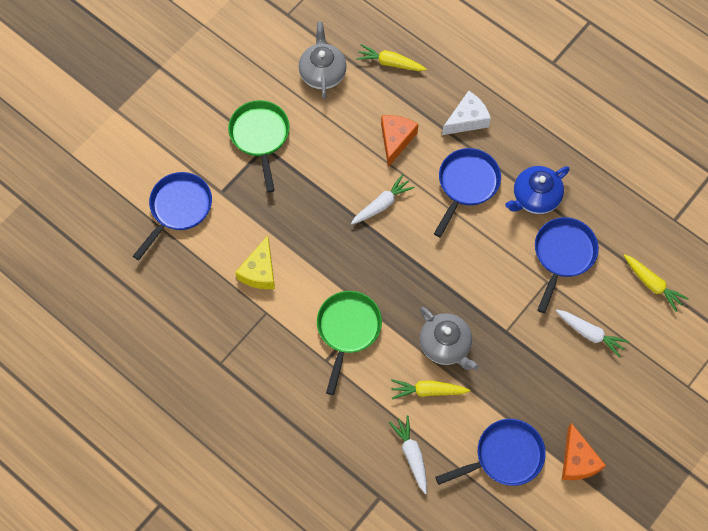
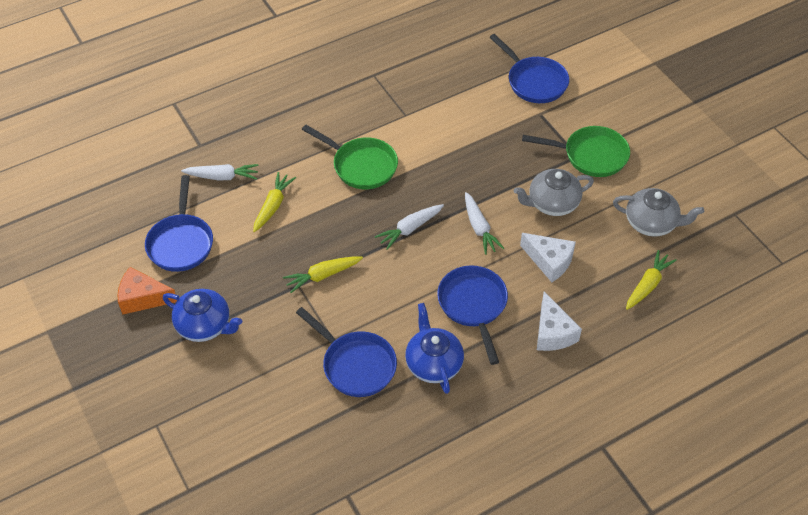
camera: 110 degrees right, 15 degrees down
(259, 271) = (447, 120): yellow cheese -> none
(396, 140) = (549, 261): orange cheese -> white cheese
(445, 345) = (309, 232): grey teapot -> grey teapot (552, 203)
(466, 185) = (473, 306): blue pan -> blue pan turned 150 degrees counterclockwise
(581, 392) = (204, 325): none -> blue teapot
(590, 334) = (259, 357): white carrot -> white carrot (410, 229)
(652, 284) = (282, 438): yellow carrot -> yellow carrot (322, 276)

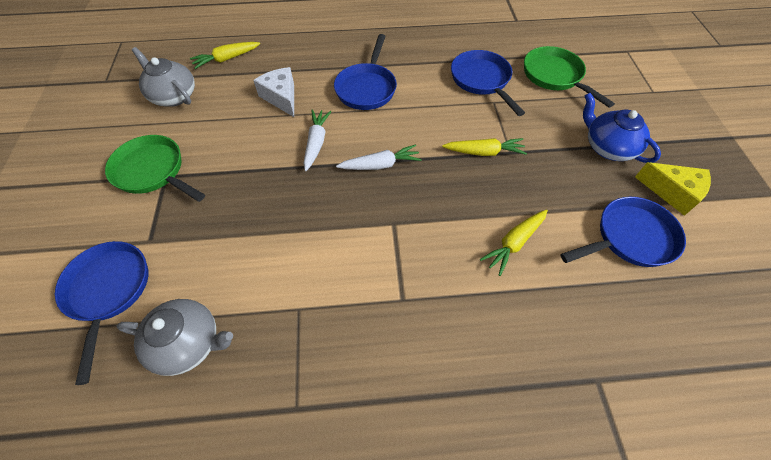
camera: 155 degrees left, 5 degrees up
(143, 298) = (672, 192): orange cheese -> yellow cheese
(181, 242) = (630, 238): blue pan -> blue pan turned 45 degrees clockwise
(222, 177) = (570, 309): white carrot -> none
(361, 165) = (392, 255): green pan -> green pan (555, 76)
(433, 363) = (422, 64): blue teapot -> none
(552, 203) = (234, 140): grey teapot -> grey teapot (189, 343)
(552, 332) = (322, 54): white cheese -> none

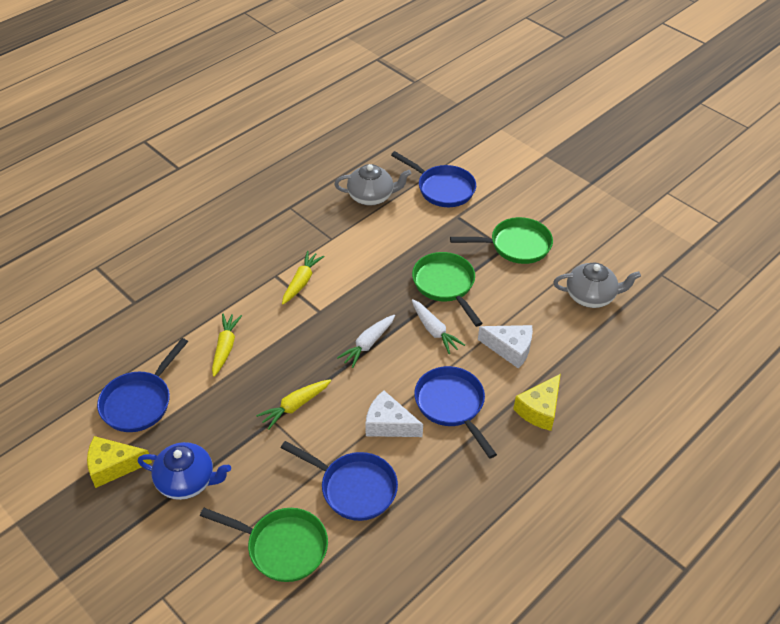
camera: 140 degrees right, 10 degrees down
(189, 343) = (371, 196): grey teapot -> grey teapot turned 150 degrees counterclockwise
(226, 59) = (607, 353): yellow carrot -> yellow carrot (301, 282)
(258, 174) = (445, 285): none -> green pan
(315, 56) = (539, 409): none -> yellow cheese
(423, 101) = (388, 424): none -> white cheese

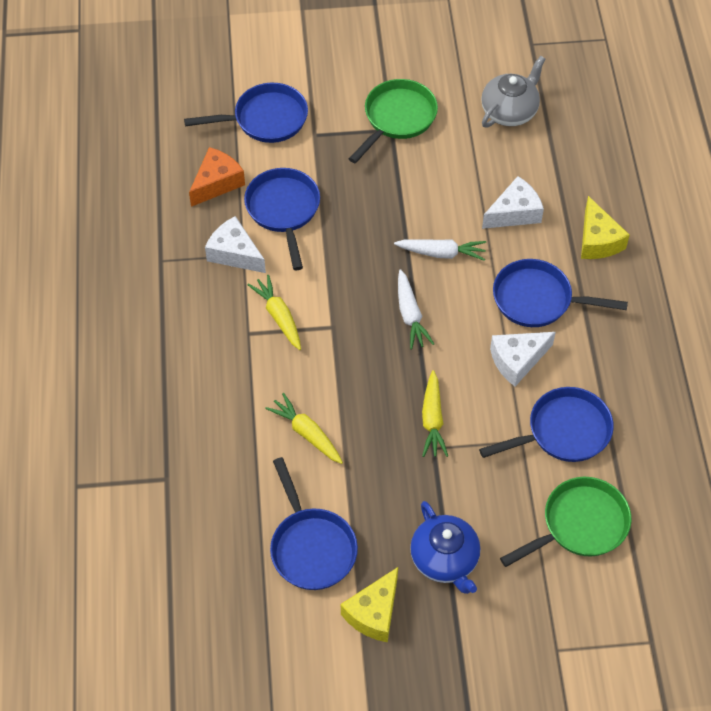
camera: 50 degrees left, 10 degrees up
(187, 481) = (445, 559): blue teapot -> blue teapot turned 105 degrees clockwise
(328, 234) = (234, 253): none -> white cheese
(371, 196) = (217, 183): grey teapot -> orange cheese
(383, 237) = (283, 210): none -> blue pan
(445, 285) = (394, 206): green pan -> none

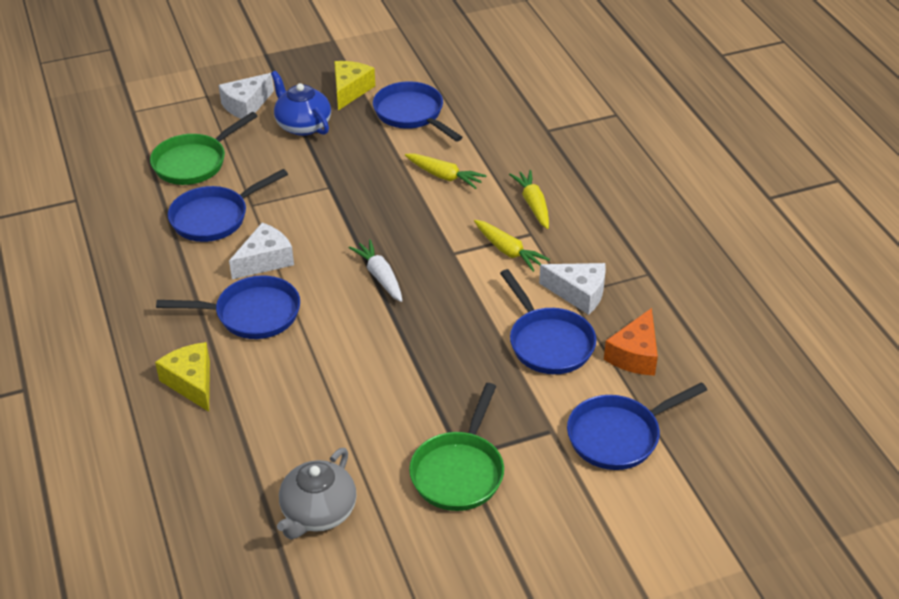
camera: 165 degrees right, 15 degrees down
(432, 420) = (336, 204): yellow carrot -> yellow carrot (533, 204)
(441, 253) = (363, 336): white carrot -> none
(514, 213) = (291, 392): white cheese -> white cheese (246, 105)

